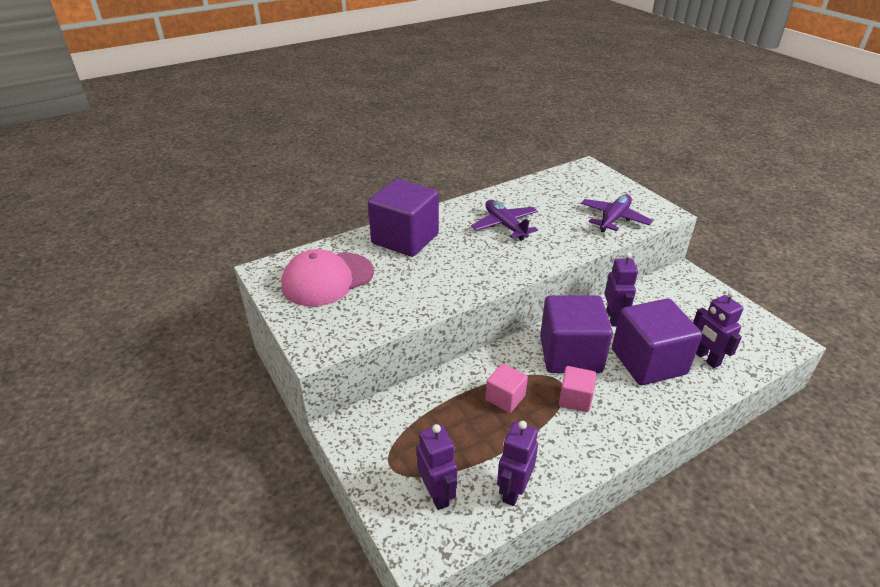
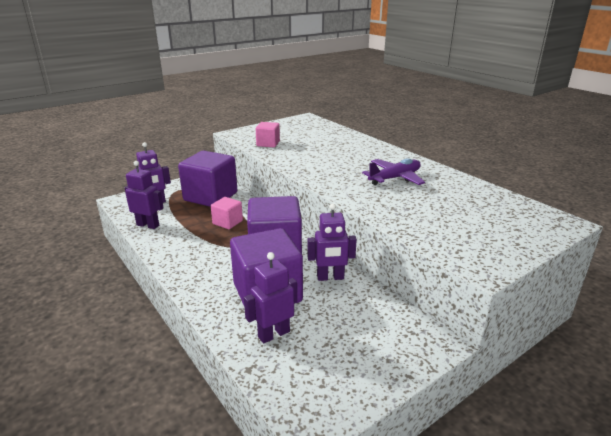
camera: 85 degrees right, 10 degrees down
(327, 279) = (300, 130): pink cap -> none
(405, 239) = (356, 146): purple cube -> purple cube (210, 196)
(575, 399) = (223, 251): pink cube -> pink cube (268, 144)
(614, 219) = (442, 231): purple plane -> none

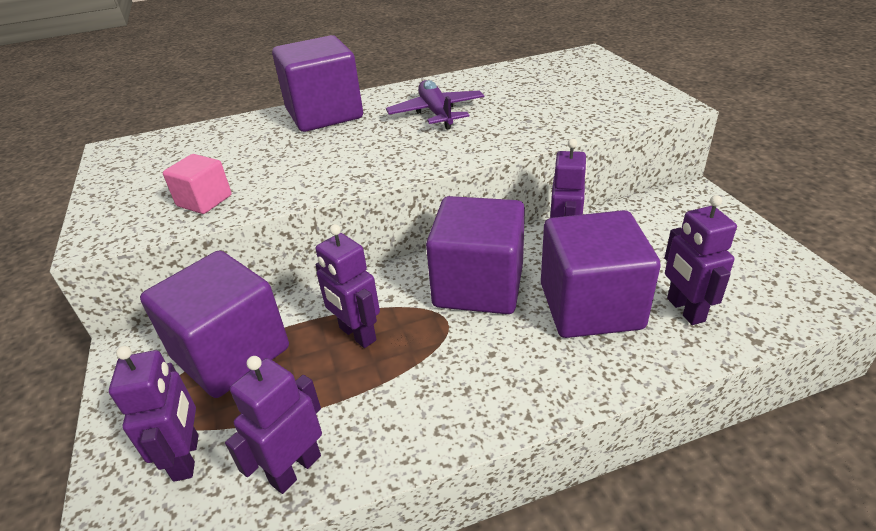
camera: 70 degrees left, 10 degrees up
(227, 222) = (357, 334): pink cube -> purple robot
(371, 149) = (324, 114): none -> purple cube

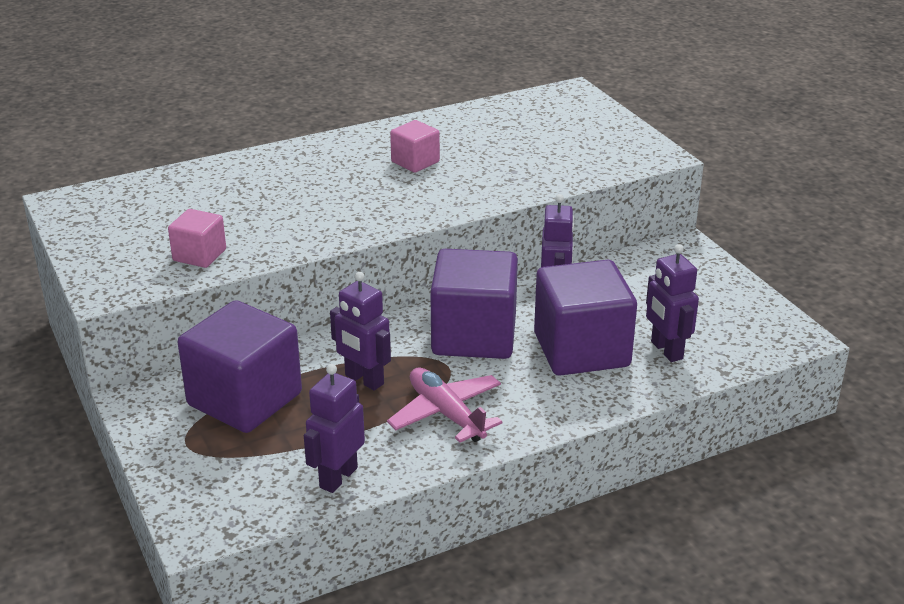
camera: 10 degrees left, 5 degrees down
(187, 457) = (238, 475): purple robot -> none
(324, 114) = (290, 162): purple cube -> none
(435, 383) = (446, 414): none -> pink plane
(436, 113) = (415, 162): purple plane -> pink cube

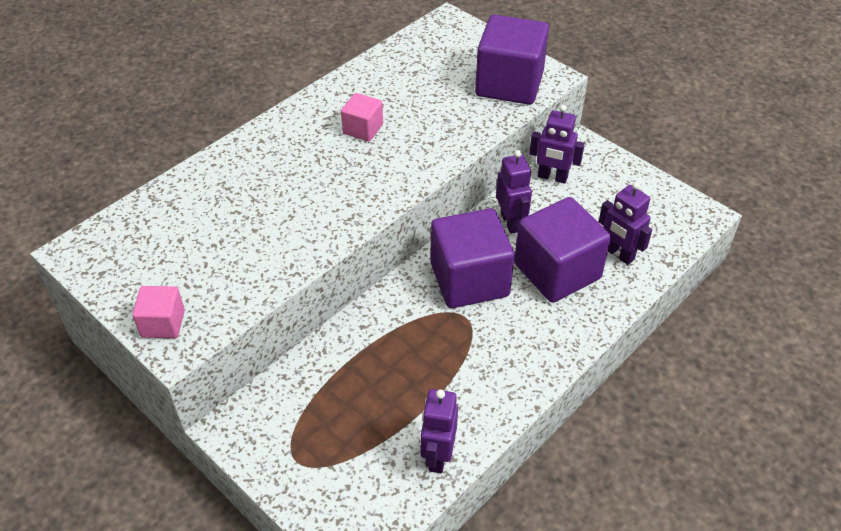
camera: 20 degrees left, 15 degrees up
(199, 255) = (236, 282): pink cube -> pink cube (163, 323)
(245, 399) = (320, 399): purple cube -> purple cube (509, 84)
(364, 380) = (406, 350): purple robot -> purple robot (552, 177)
(446, 414) = (488, 365): pink plane -> none

